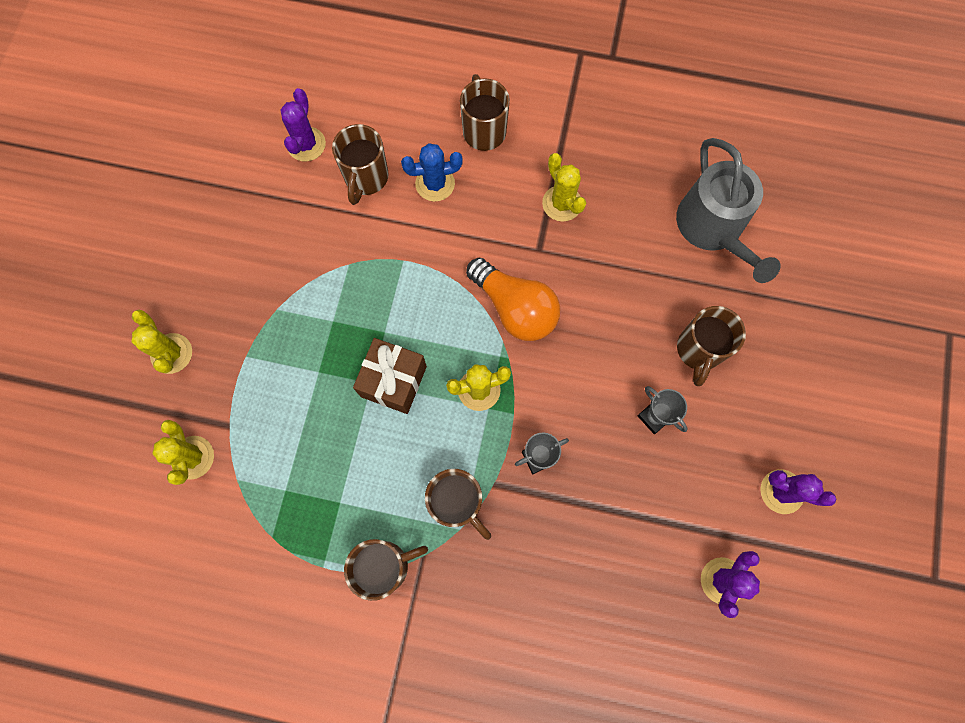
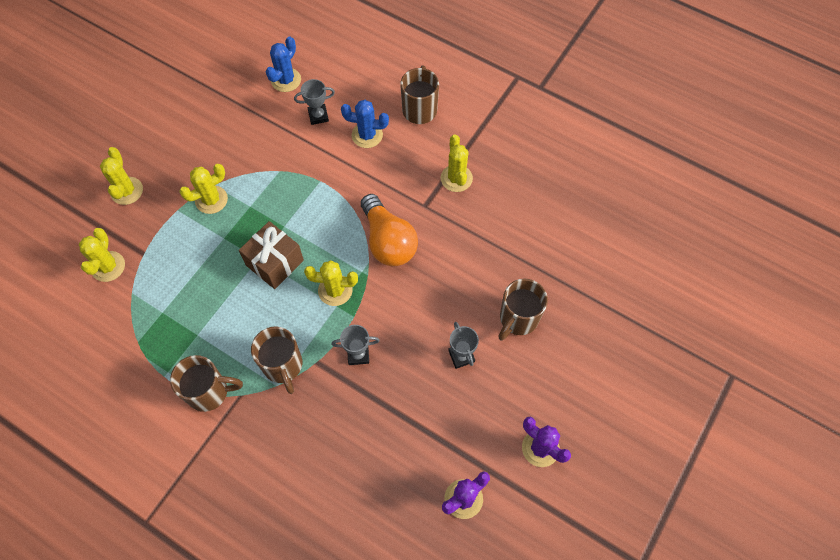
camera: 20 degrees right, 10 degrees down
(282, 329) = (211, 200): none -> yellow cactus
(306, 144) = (286, 80): purple cactus -> blue cactus
(366, 178) = (318, 116): brown mug -> grey trophy
(713, 228) = (567, 233): grey watering can -> none

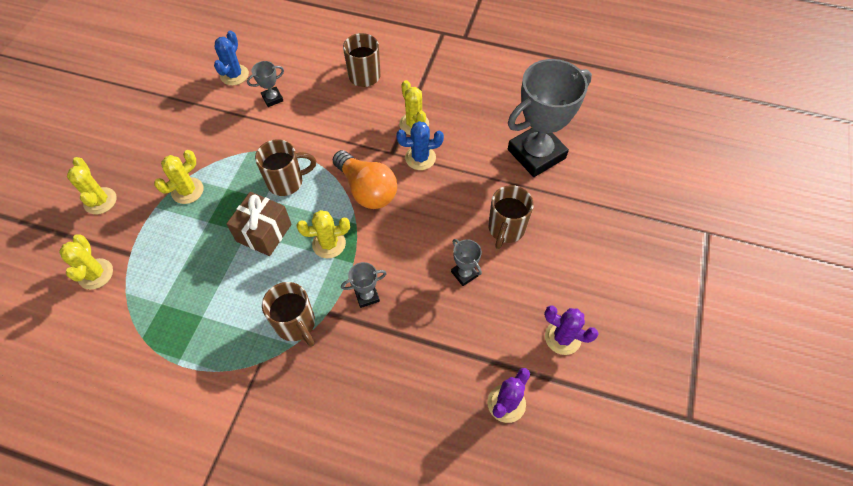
camera: 15 degrees left, 5 degrees down
(209, 392) = (228, 367): brown mug -> brown mug (287, 182)
(367, 135) = (322, 105): blue cactus -> blue cactus (420, 158)
(576, 242) = (536, 154): none -> grey trophy

